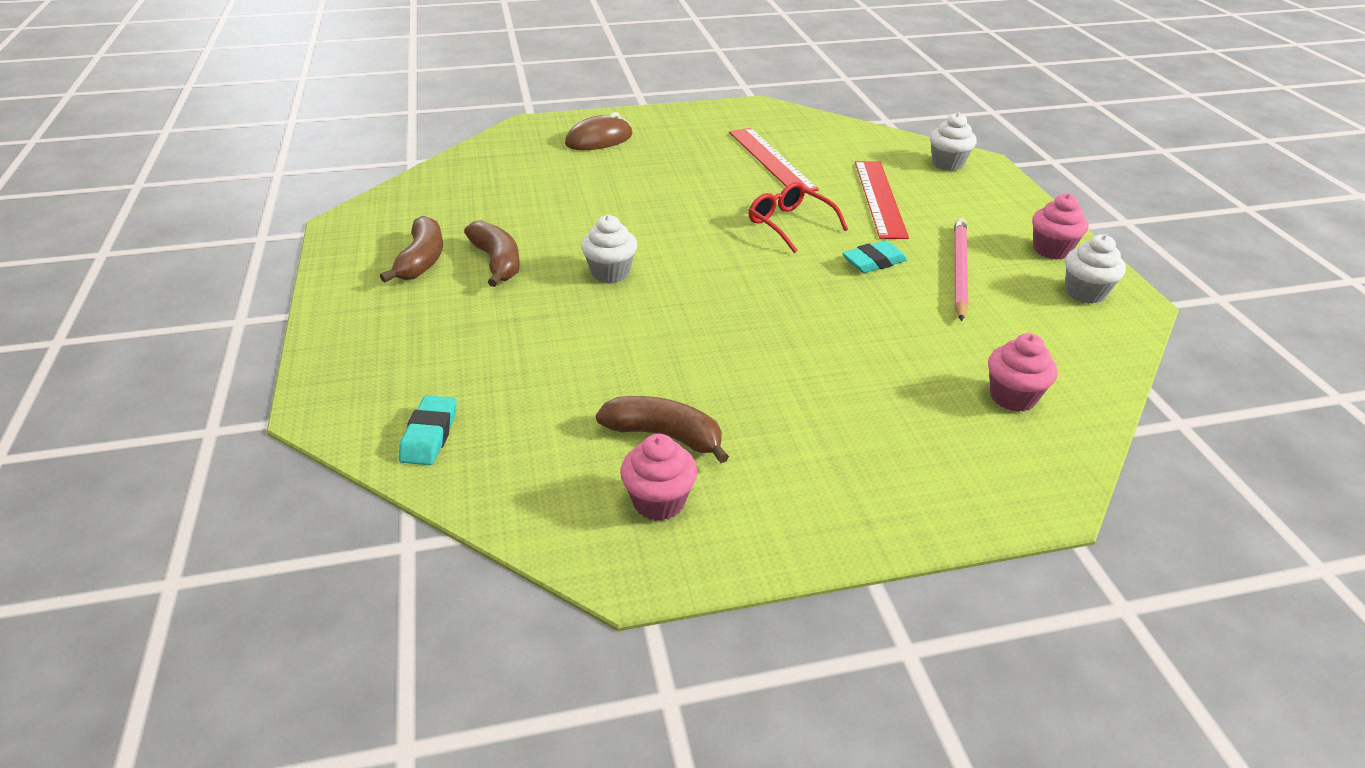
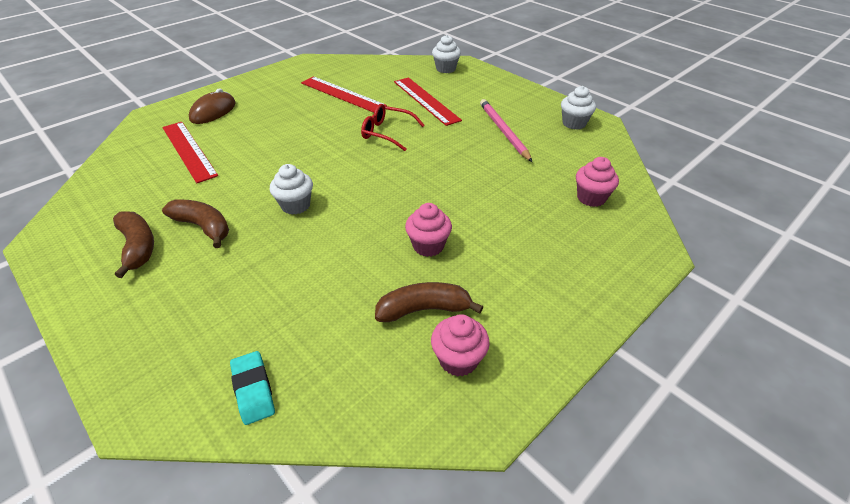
camera: 30 degrees left, 5 degrees up
(540, 176) = (188, 150): none -> red ruler
(874, 262) = (454, 141): turquoise eraser -> none
(1051, 250) = (538, 104): pink cupcake -> pink cupcake (428, 246)

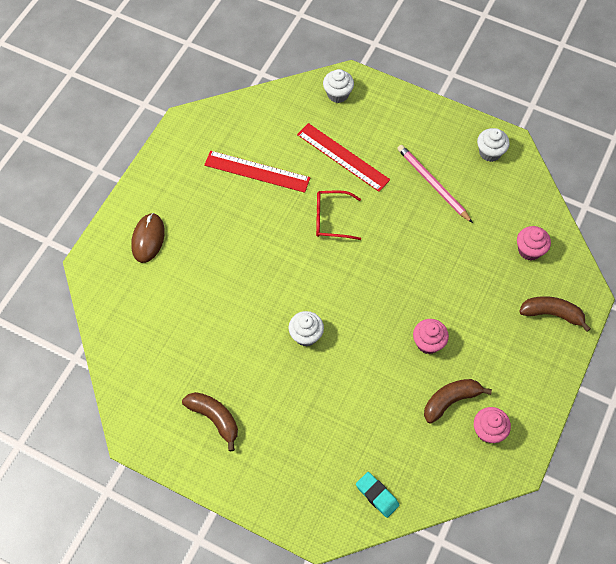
camera: 20 degrees left, 20 degrees up
(188, 150) = (168, 301): red ruler -> none
(203, 227) = (249, 382): brown banana -> brown banana (552, 314)

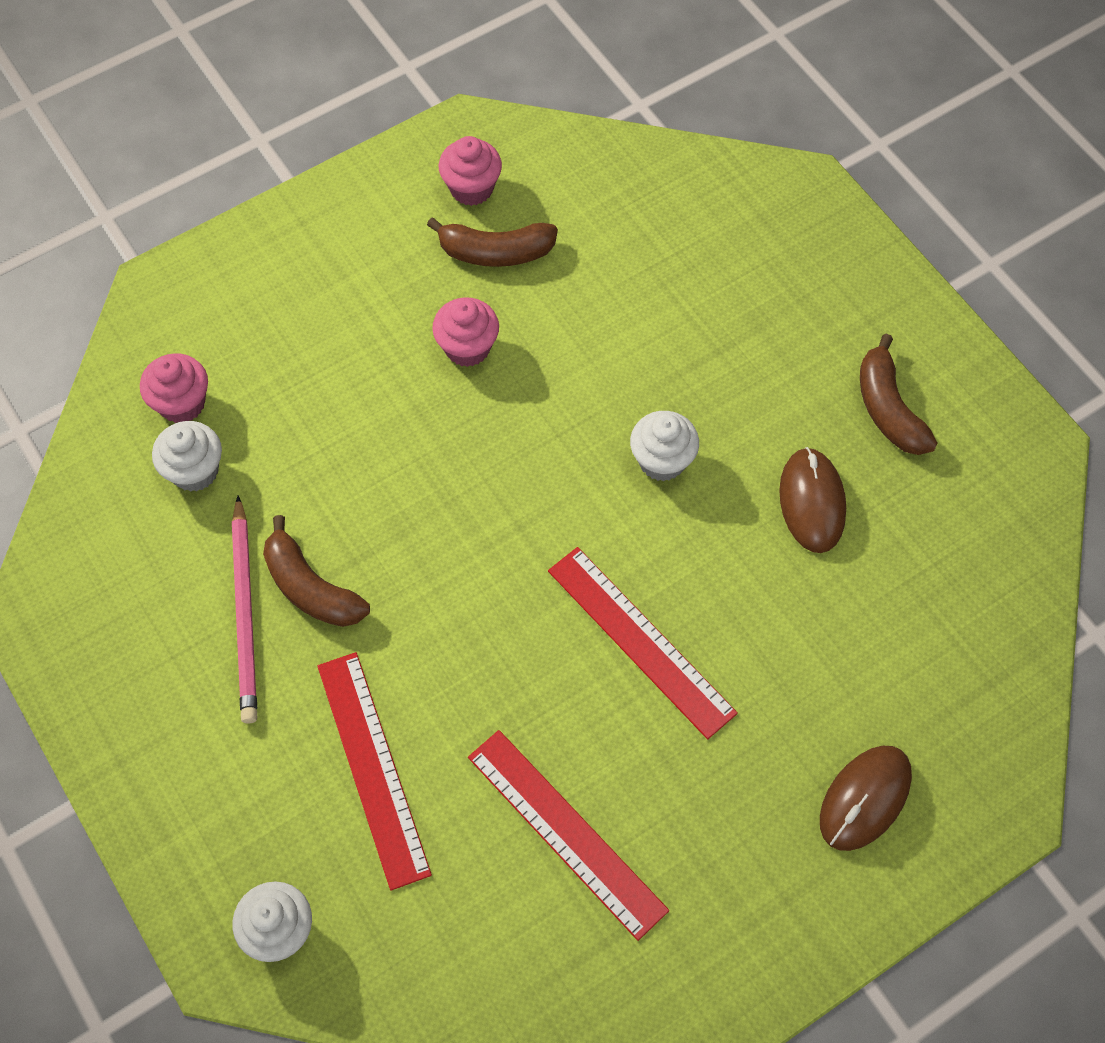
camera: 150 degrees left, 0 degrees up
(228, 351) = (812, 502): none -> brown mouse
(270, 253) = (640, 641): none -> red ruler
(331, 219) = (483, 646): red glasses -> none
(377, 495) = (693, 189): turquoise eraser -> none
(490, 152) = (88, 617): white cupcake -> white cupcake (195, 471)
(552, 314) = (237, 290): brown banana -> brown banana (311, 588)

